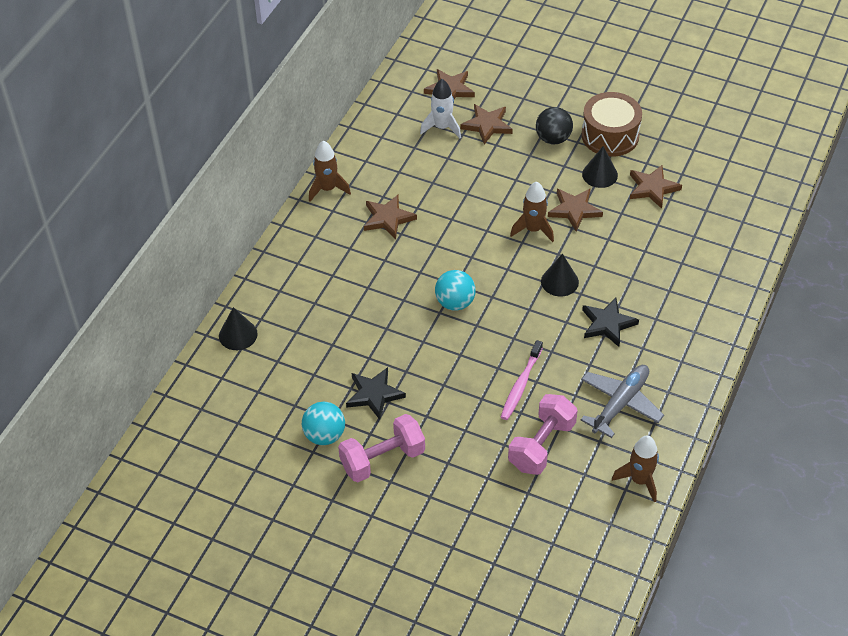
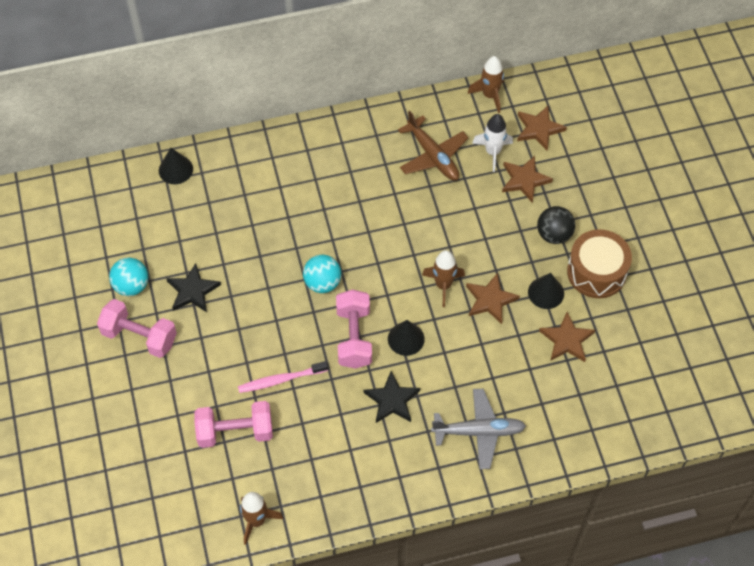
camera: 50 degrees right, 10 degrees up
(327, 189) = (359, 124): brown rocket -> brown rocket (489, 95)
(388, 218) = (366, 182): brown star -> none
(407, 163) = (433, 155): none -> brown plane
(526, 313) = (354, 337): none -> pink dumbbell
(620, 404) = (319, 460): grey plane -> grey plane (479, 431)

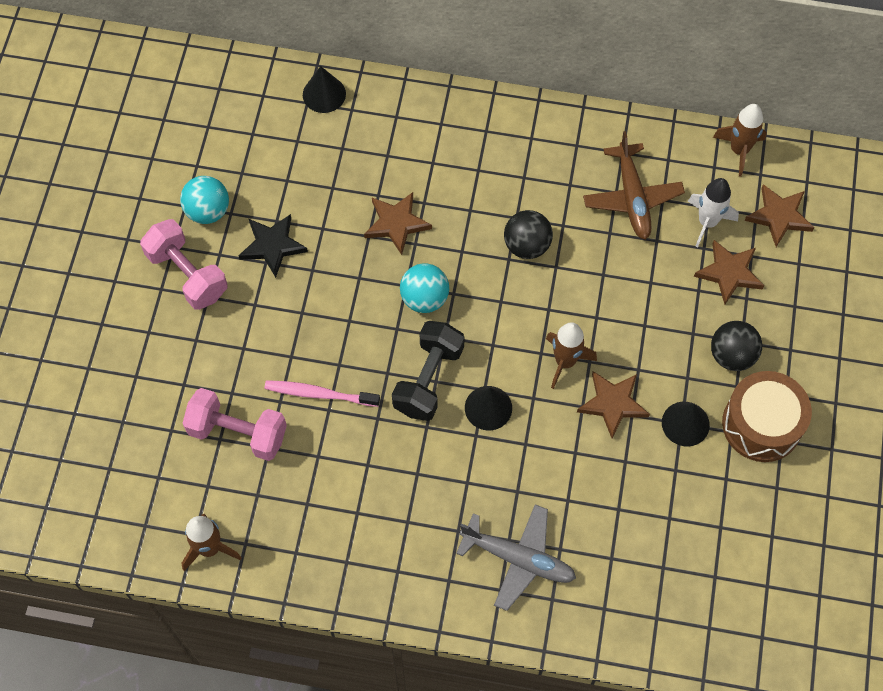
camera: 25 degrees right, 5 degrees up
(354, 337) = (428, 379): pink dumbbell -> black dumbbell
(376, 217) = (527, 245): none -> black ball
(392, 400) = (435, 475): black star -> none
(566, 340) = (681, 493): brown star -> brown star (396, 223)

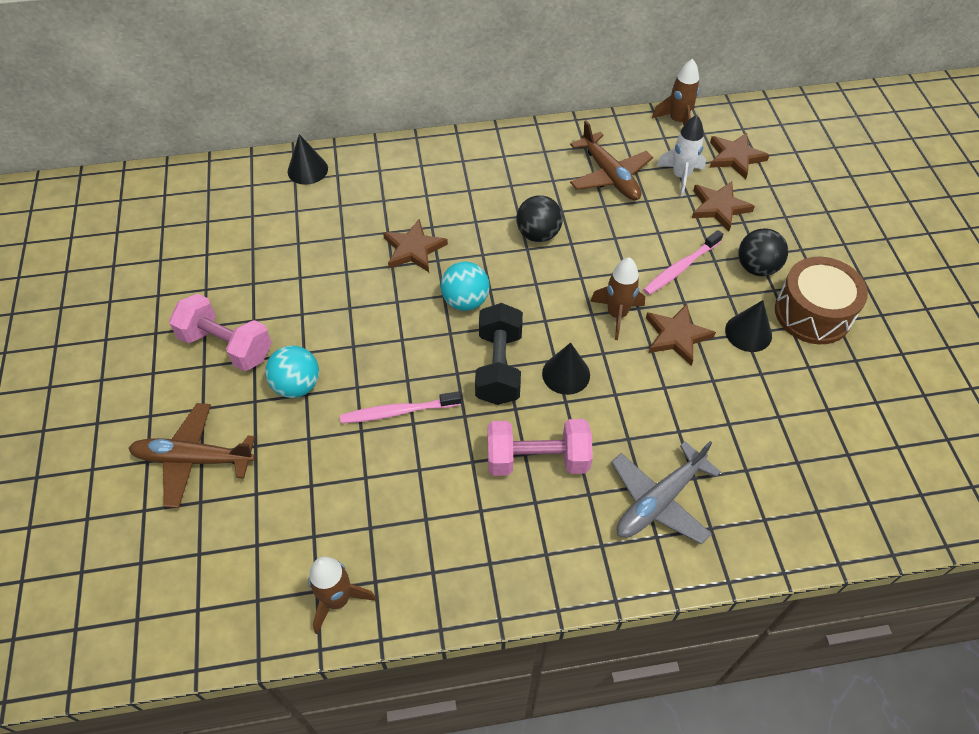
camera: 20 degrees left, 10 degrees down
(128, 380) = (194, 459): none -> brown plane
(208, 211) = (230, 287): turquoise ball -> turquoise ball (297, 385)
(238, 433) = (328, 473): pink dumbbell -> pink dumbbell (537, 459)
(272, 246) = (303, 298): black star -> none
(518, 559) = (659, 500): grey plane -> grey plane turned 135 degrees clockwise
(653, 330) = (680, 268): none -> pink toothbrush

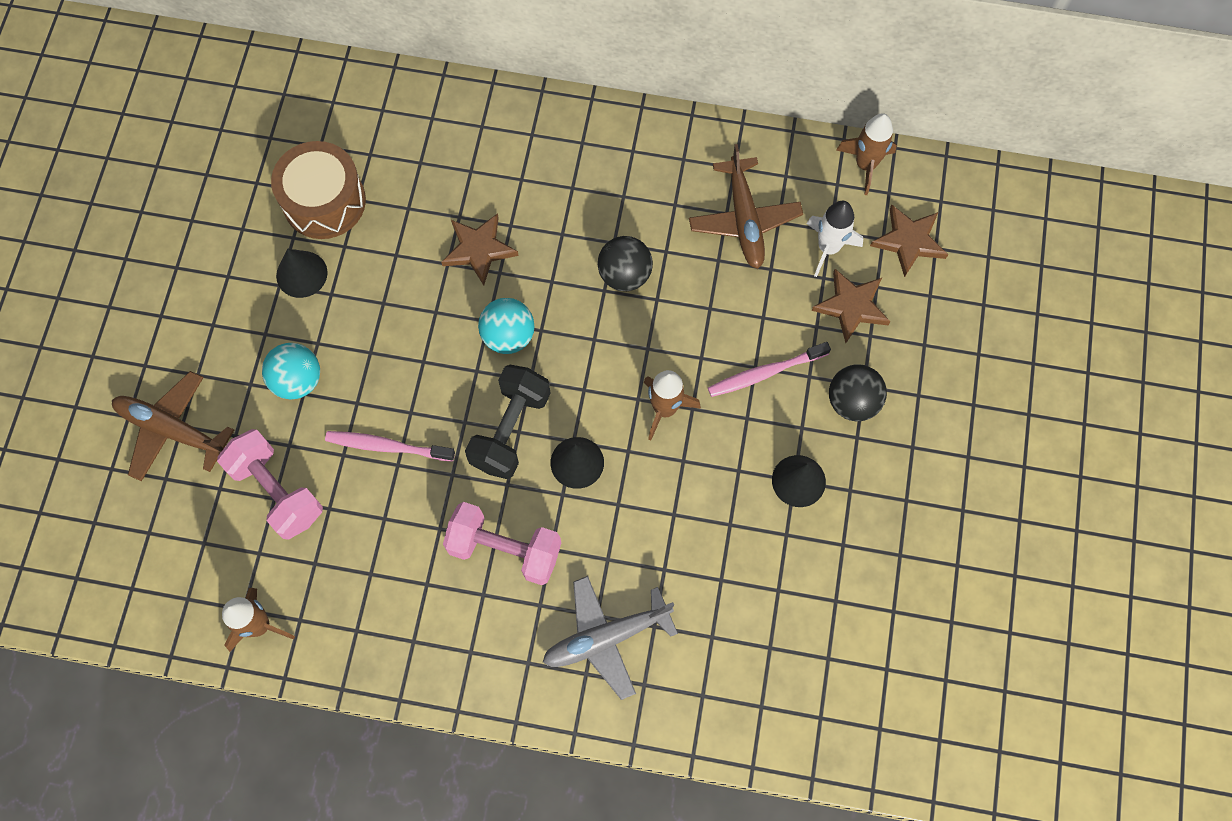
camera: 20 degrees right, 15 degrees up
(227, 346) = (242, 308): pink dumbbell -> pink dumbbell (277, 491)
(307, 170) = (401, 100): black cone -> black cone (301, 274)
(676, 336) = (717, 458): brown star -> none
(812, 313) = (884, 482): brown drum -> brown drum (324, 201)

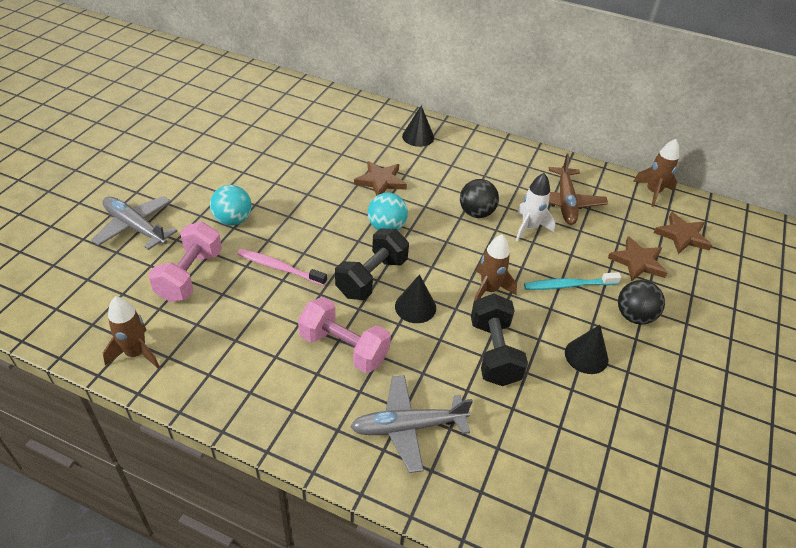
camera: 10 degrees right, 25 degrees down
(172, 430) = (135, 227): brown plane -> grey plane
(277, 491) = (190, 275): pink dumbbell -> pink dumbbell turned 45 degrees clockwise
(301, 274) = (260, 170): black cone -> black cone (418, 137)
(324, 201) = (289, 141): brown drum -> none
(687, 506) = (494, 352): none -> black dumbbell
(765, 373) = (568, 285): pink toothbrush -> turquoise toothbrush
(828, 248) = (623, 228): white rocket -> white rocket (529, 228)

